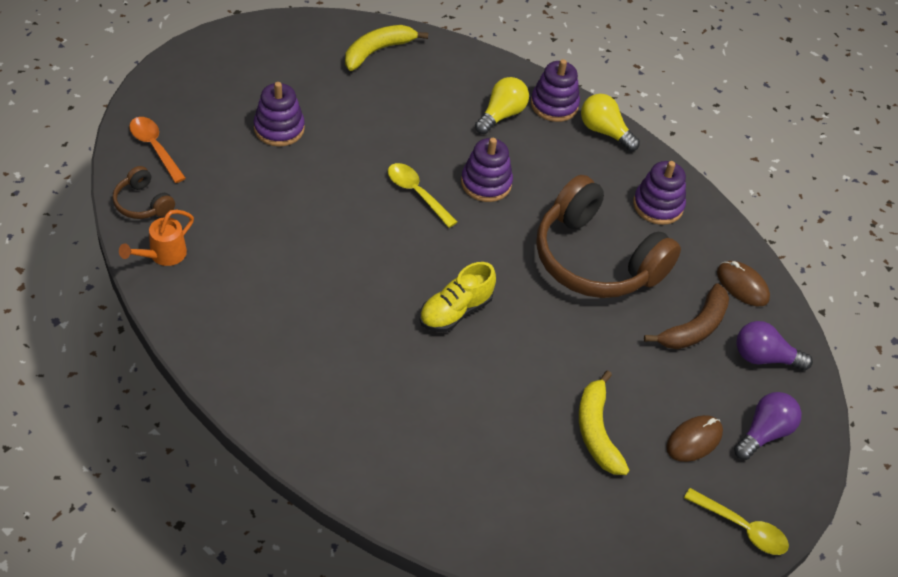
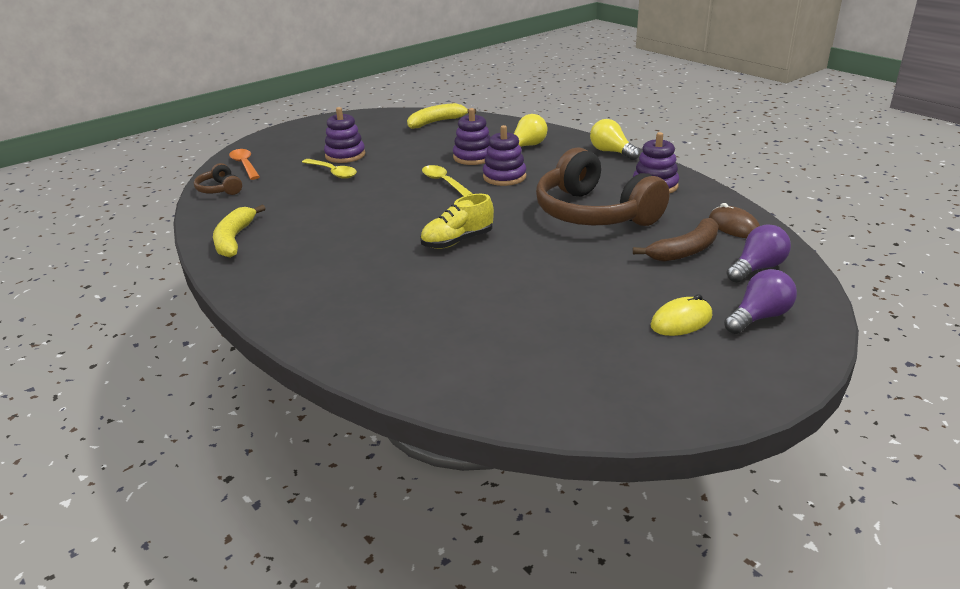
camera: 15 degrees right, 20 degrees down
(163, 255) = (220, 213): orange watering can -> none
(554, 105) = (571, 141): purple stacking toy -> purple stacking toy (473, 157)
(597, 431) = (578, 314): yellow banana -> yellow banana (234, 239)
(694, 440) = (681, 321): brown mouse -> yellow mouse
(742, 528) = (735, 386): yellow spoon -> yellow spoon (333, 172)
(764, 357) = (757, 268): purple light bulb -> purple light bulb turned 120 degrees clockwise

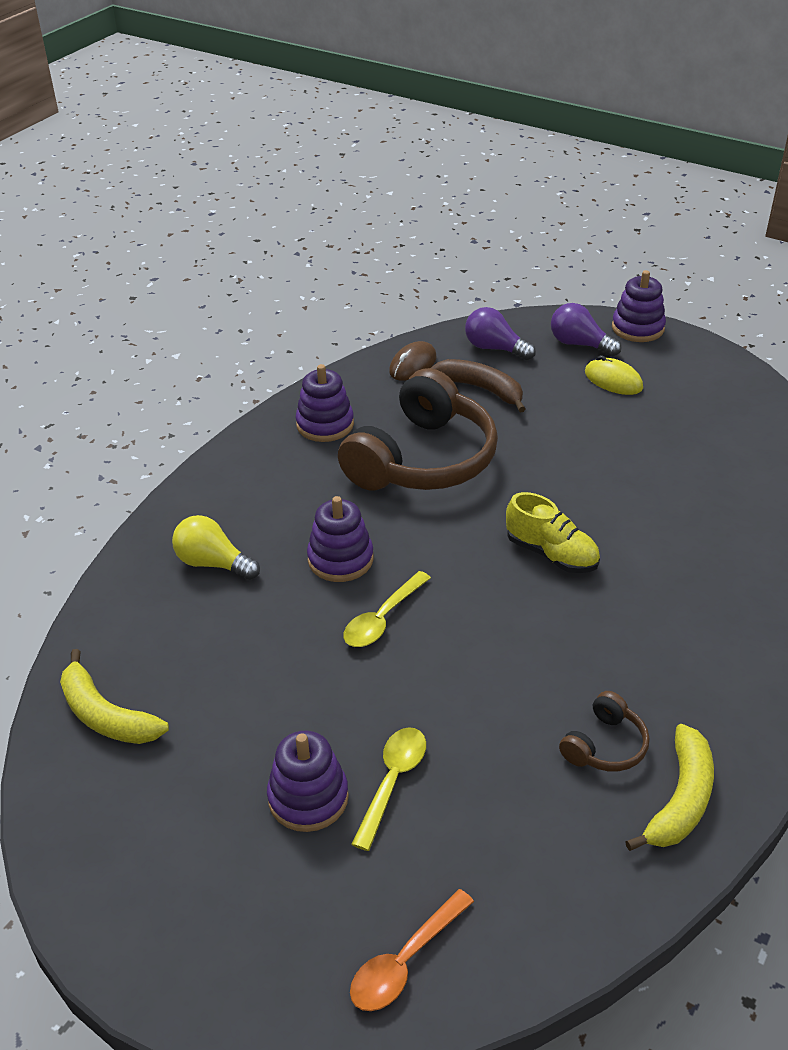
camera: 110 degrees left, 10 degrees up
(220, 189) = (530, 937): brown headphones -> brown headphones (605, 745)
(234, 239) = (680, 799): yellow banana -> yellow banana turned 45 degrees counterclockwise
(473, 157) = (273, 613): purple stacking toy -> purple stacking toy (637, 328)
(611, 152) = (219, 474): yellow light bulb -> none

